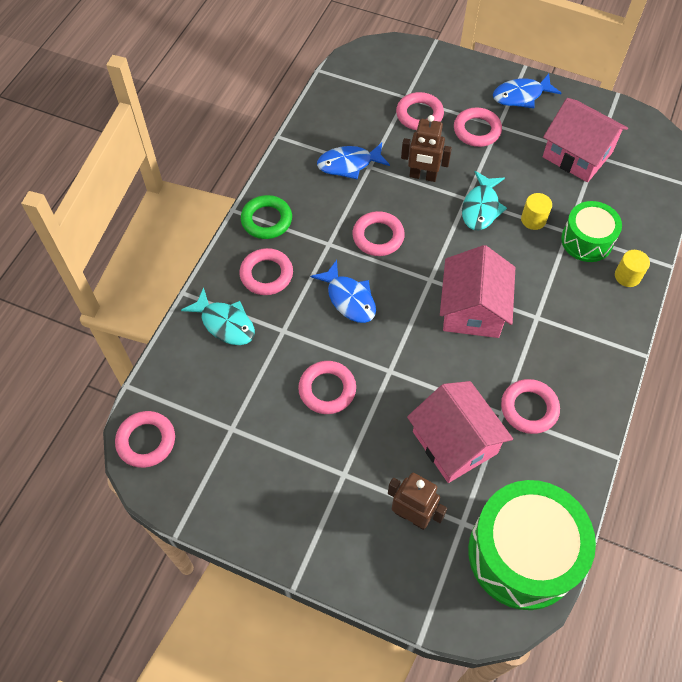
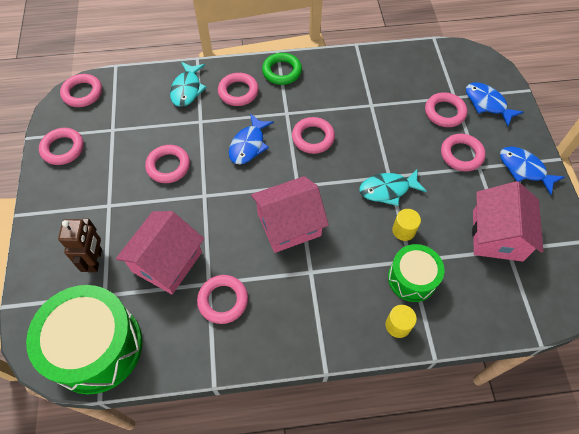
camera: 60 degrees right, 0 degrees up
(224, 496) = (63, 148): none -> pink ring
(349, 164) = (363, 92): blue fish -> blue fish (487, 104)
(423, 176) = (388, 140): brown robot -> none

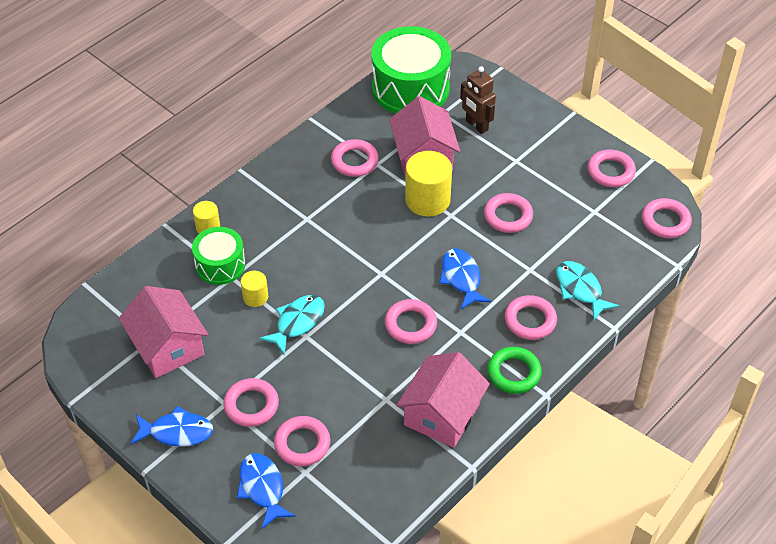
camera: 140 degrees right, 10 degrees down
(206, 220) = (427, 200): none -> yellow cylinder
(289, 224) = (357, 239): pink house -> pink house (442, 414)
(487, 104) = (262, 488): blue fish -> blue fish turned 120 degrees counterclockwise

